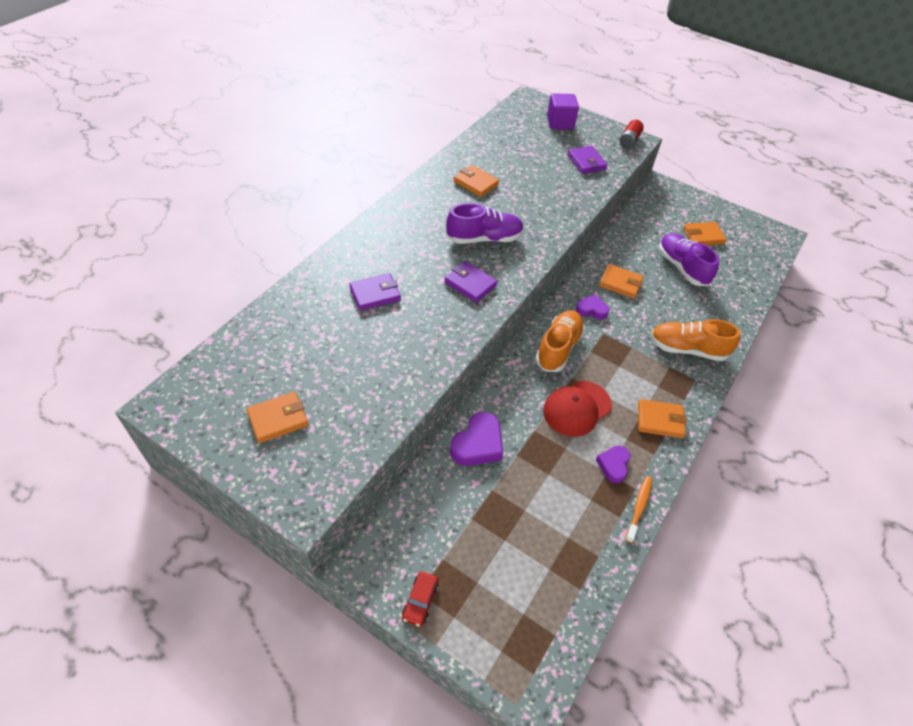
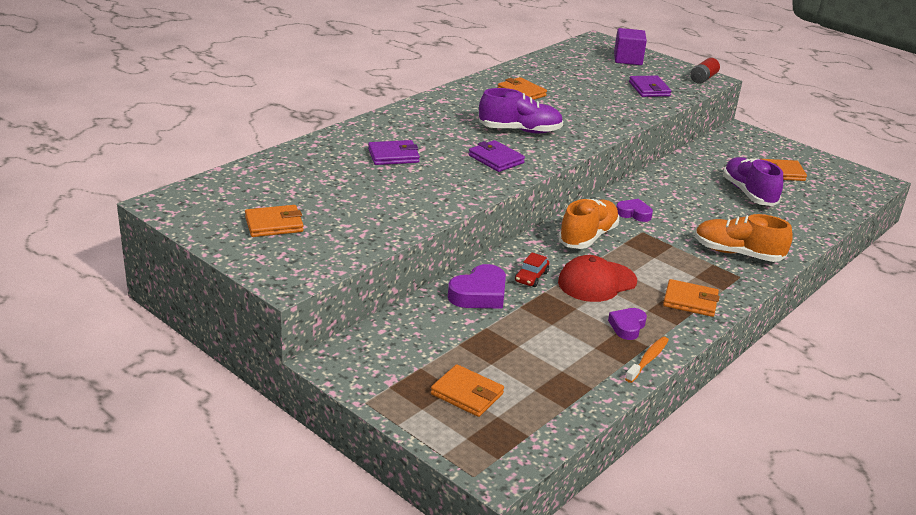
camera: 10 degrees right, 20 degrees down
(420, 601) = (389, 393): red car -> red car (531, 277)
(620, 283) = (672, 198): orange wallet -> orange wallet (467, 394)

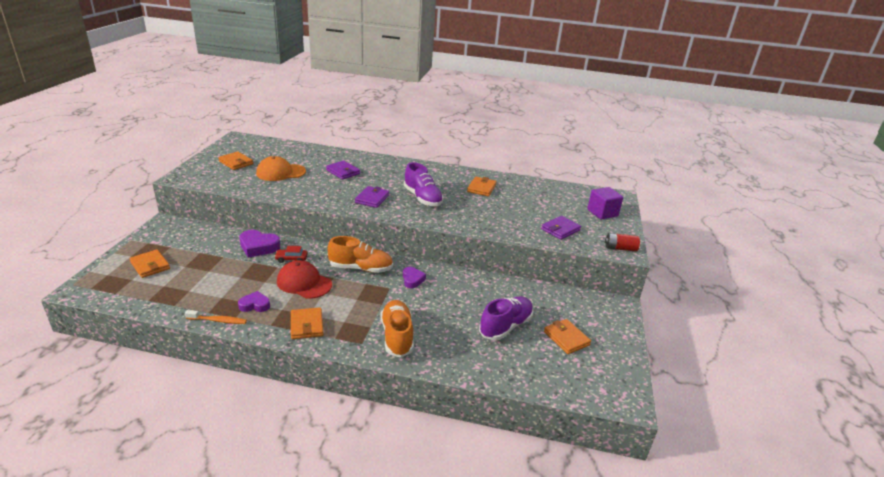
camera: 60 degrees right, 0 degrees up
(350, 198) = (280, 172): none -> orange cap
(467, 394) = (150, 266): orange wallet -> orange wallet turned 45 degrees counterclockwise

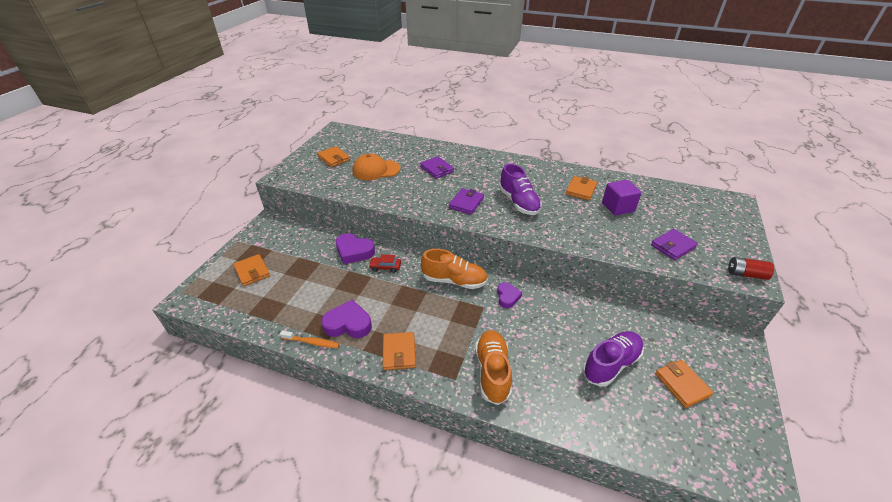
camera: 10 degrees right, 10 degrees up
(255, 305) = (348, 324): purple heart -> purple heart, size x1.58
(304, 283) = (397, 297): red cap -> none
(602, 213) = (719, 224): purple cube -> purple cube (618, 207)

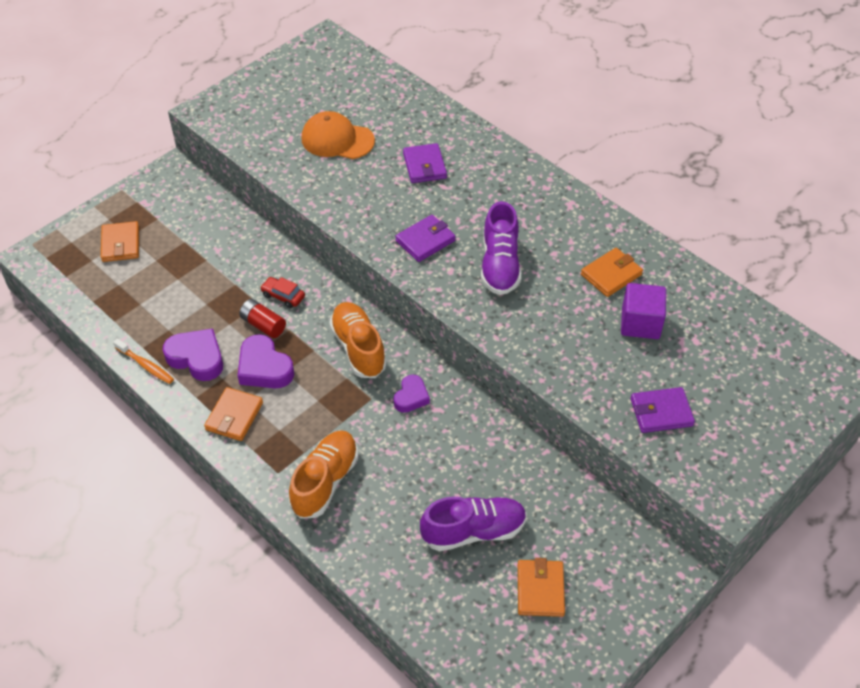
camera: 25 degrees right, 10 degrees up
(334, 158) = (291, 99): orange wallet -> none
(354, 251) = (257, 258): purple heart -> purple heart (264, 368)
(454, 281) = (358, 348): orange shoe -> orange shoe turned 150 degrees counterclockwise
(746, 274) = (724, 490): red battery -> red battery (263, 325)

